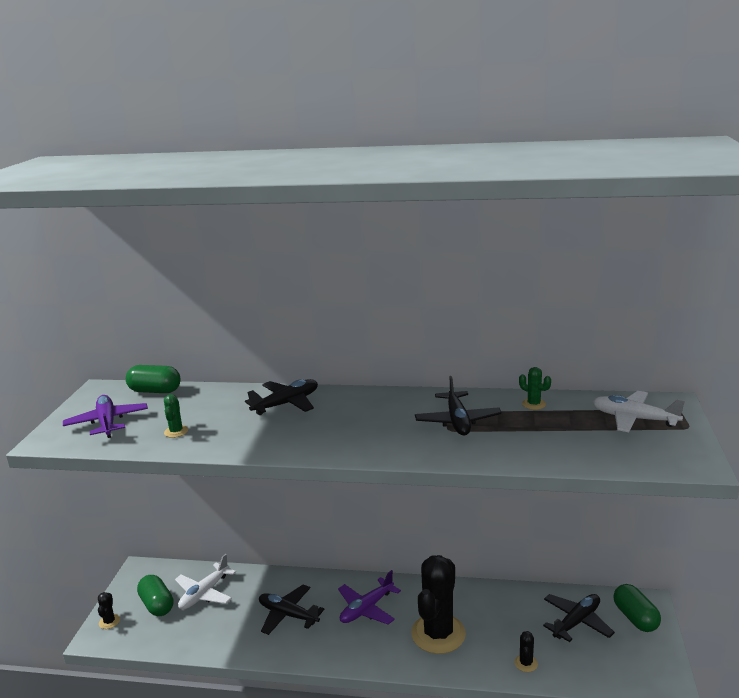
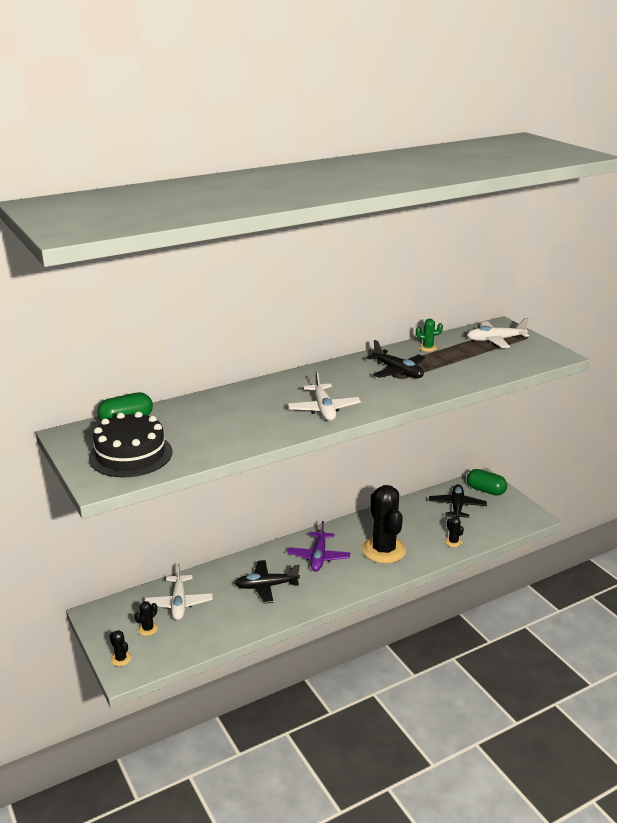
camera: 40 degrees left, 5 degrees up
(107, 423) = (131, 455): purple plane -> black cake
(157, 605) = (148, 629): green capsule -> black cactus
(176, 431) = (206, 441): green cactus -> none
(286, 404) = (259, 396): black plane -> none
(320, 437) = (323, 409): none -> white plane

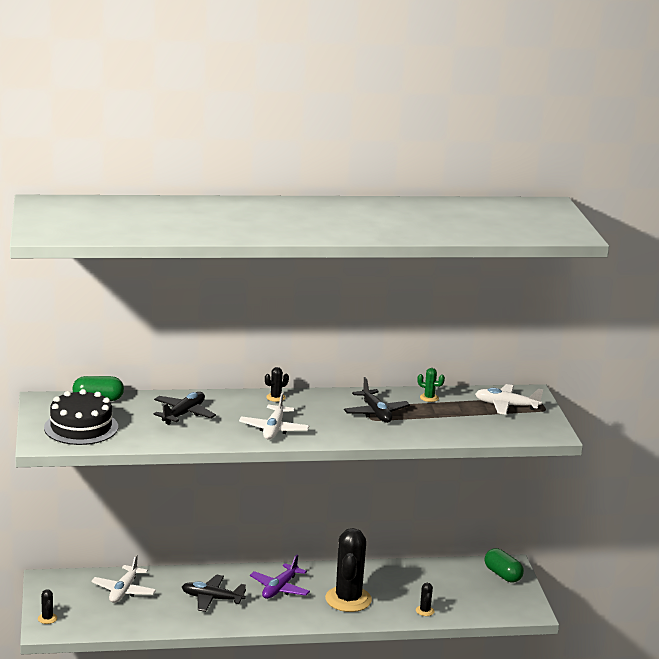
camera: 20 degrees right, 5 degrees down
(148, 629) = (84, 603): black cactus -> black cactus (275, 397)
(457, 506) = (457, 581): black plane -> black plane (183, 414)

